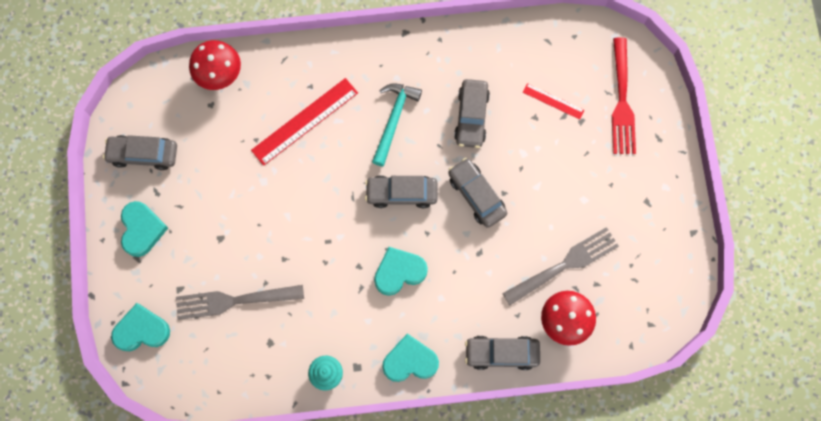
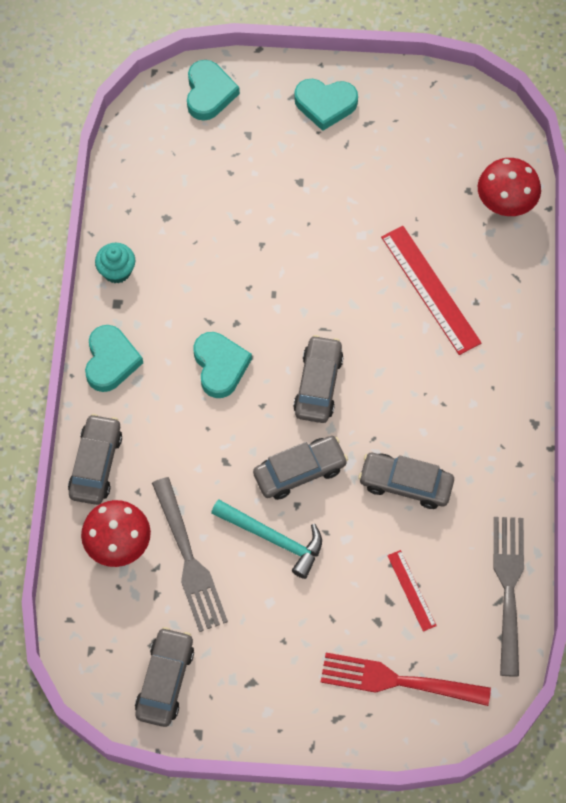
camera: 100 degrees right, 10 degrees down
(143, 154) = (416, 114): grey car -> grey car (165, 680)
(234, 300) = (223, 187): grey fork -> grey fork (509, 588)
(394, 120) = (416, 391): turquoise hammer -> turquoise hammer (273, 539)
(553, 101) = (411, 590): red ruler -> red ruler turned 60 degrees counterclockwise

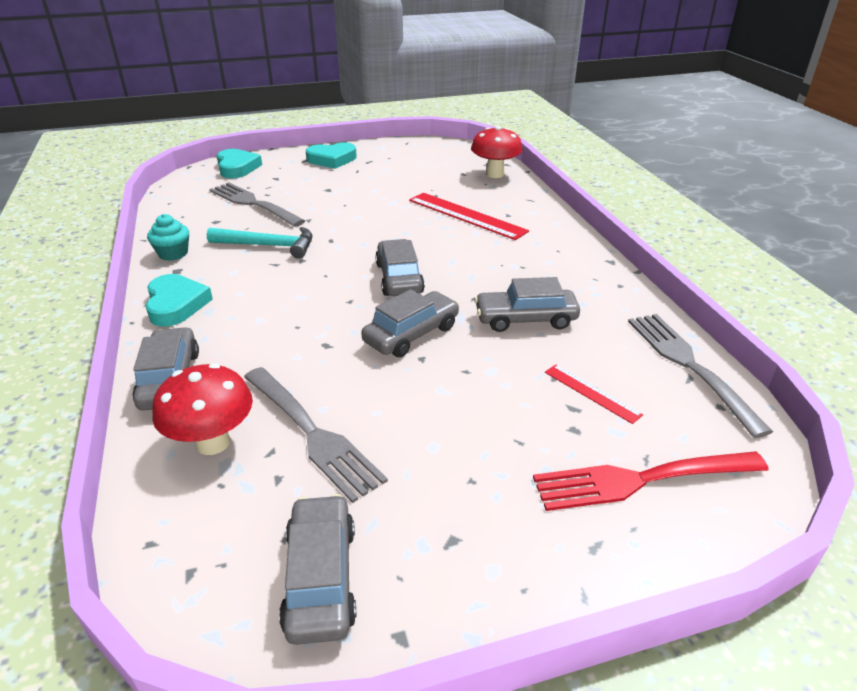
camera: 20 degrees left, 30 degrees down
(211, 190) = (253, 203): none -> grey fork
(220, 366) = (295, 286): turquoise heart -> none
(273, 539) = (409, 390): turquoise hammer -> turquoise hammer (268, 246)

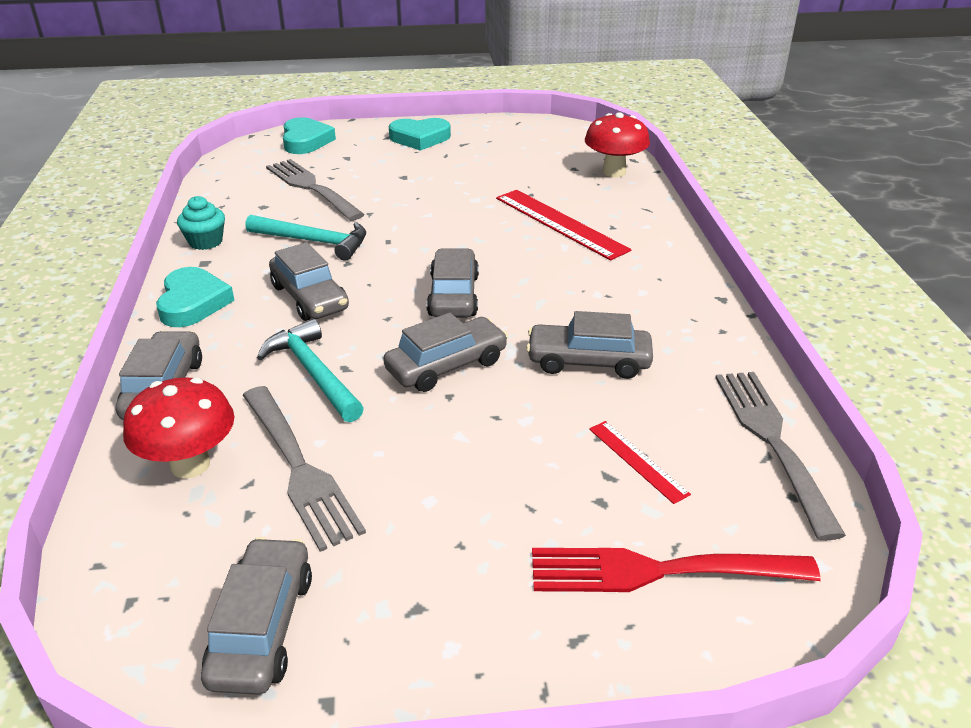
camera: 10 degrees right, 0 degrees up
(278, 291) = (310, 298): none -> grey car
(300, 352) = (313, 373): none -> turquoise hammer

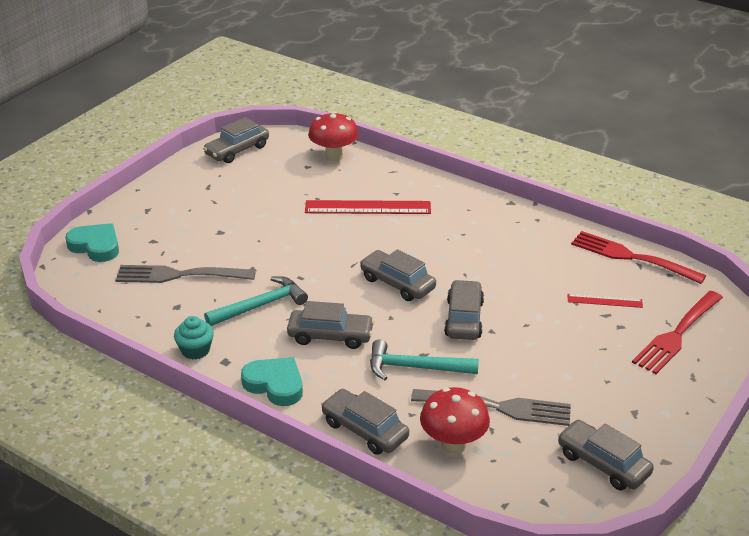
camera: 50 degrees left, 0 degrees up
(420, 138) = (171, 199): turquoise heart -> none
(588, 361) = (514, 273): grey car -> grey car (237, 150)
(772, 441) = (632, 257): grey fork -> red fork

